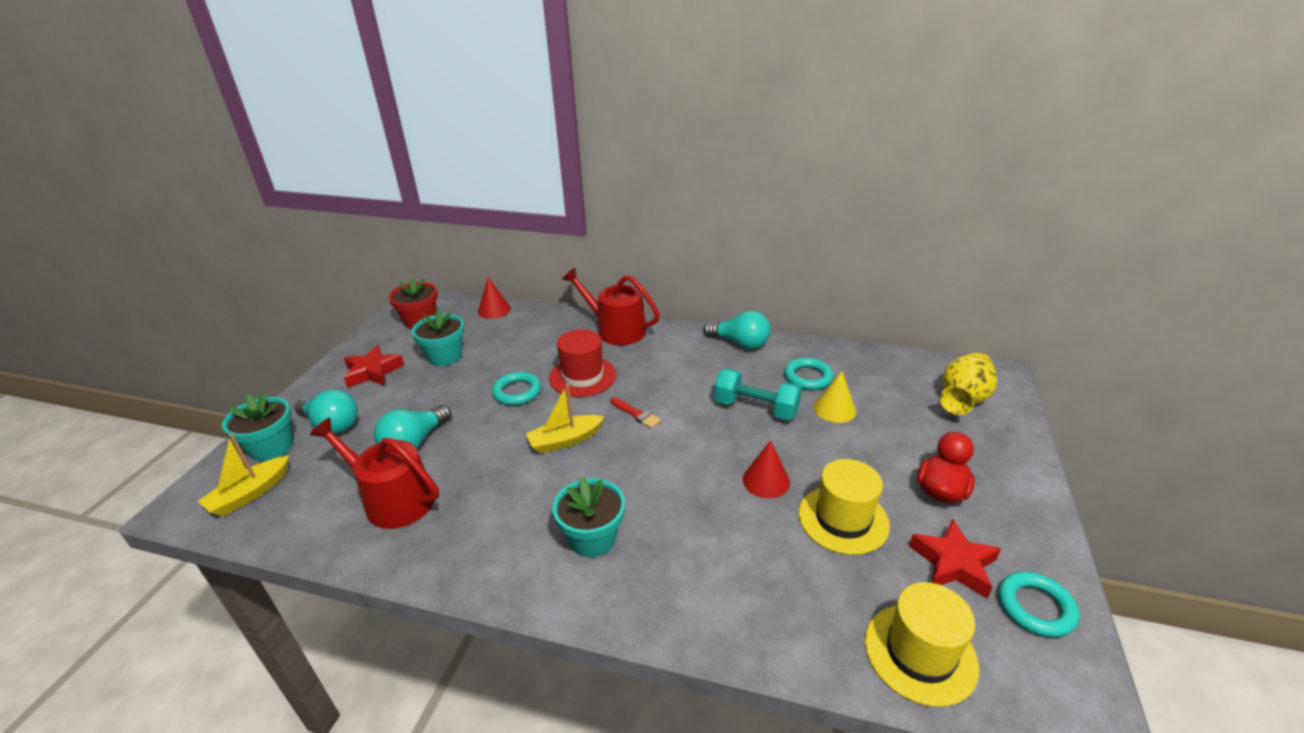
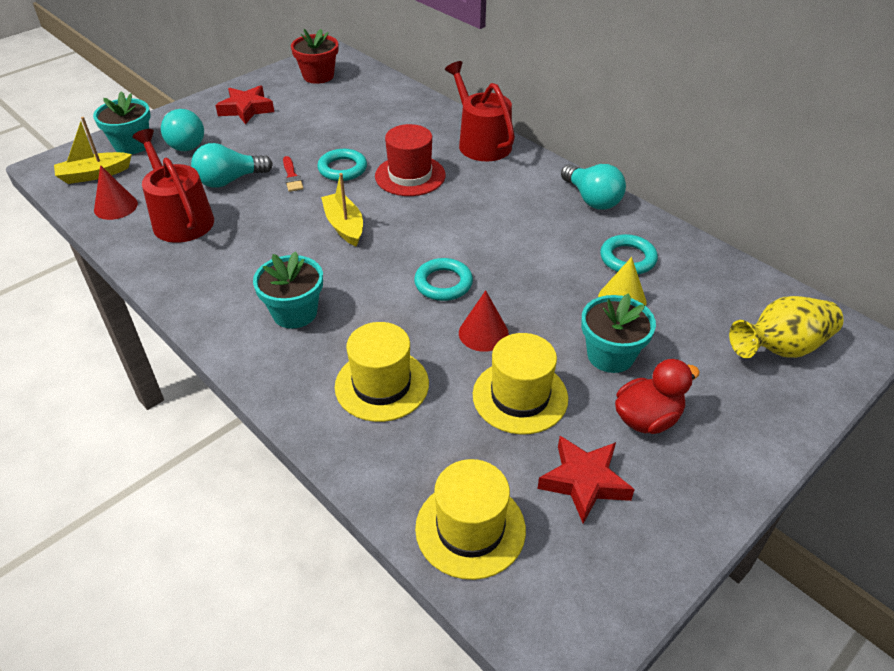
camera: 30 degrees right, 10 degrees up
(445, 356) = (312, 115): turquoise flower pot -> turquoise flower pot (610, 355)
(494, 310) = (388, 86): red cone -> red cone (115, 206)
(565, 440) = (344, 226): yellow boat -> yellow boat turned 60 degrees clockwise
(636, 414) = (425, 228): red brush -> red brush (292, 177)
(730, 566) = (382, 385): none -> yellow hat
(755, 408) = (541, 266): turquoise dumbbell -> none
(1035, 607) = (622, 555): turquoise ring -> turquoise ring (443, 283)

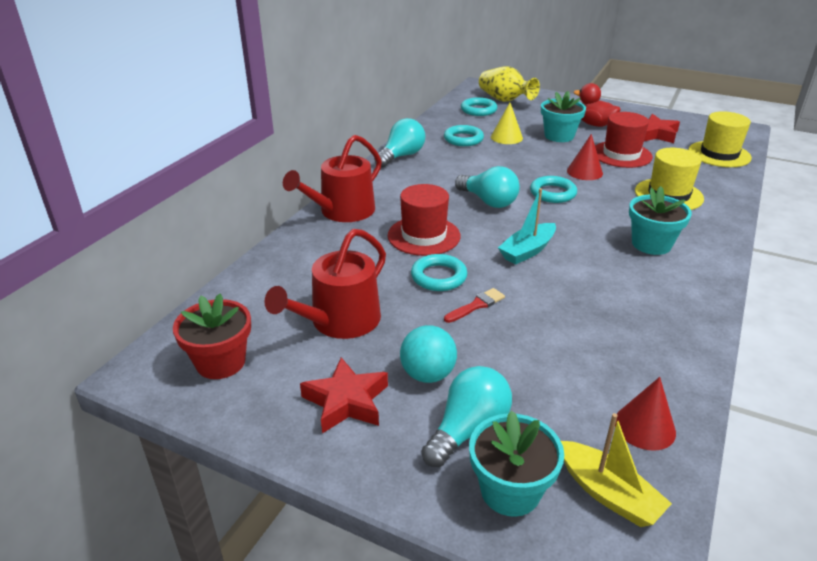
camera: 110 degrees left, 10 degrees down
(180, 218) = (612, 358): red watering can -> red watering can (339, 322)
(230, 180) = (518, 348): turquoise light bulb -> turquoise light bulb (488, 201)
(241, 140) = (427, 374): none -> turquoise ball
(344, 226) = (527, 251): yellow boat -> turquoise boat
(520, 396) = (621, 154): yellow hat -> red hat
(737, 304) = (478, 110): none -> turquoise ring

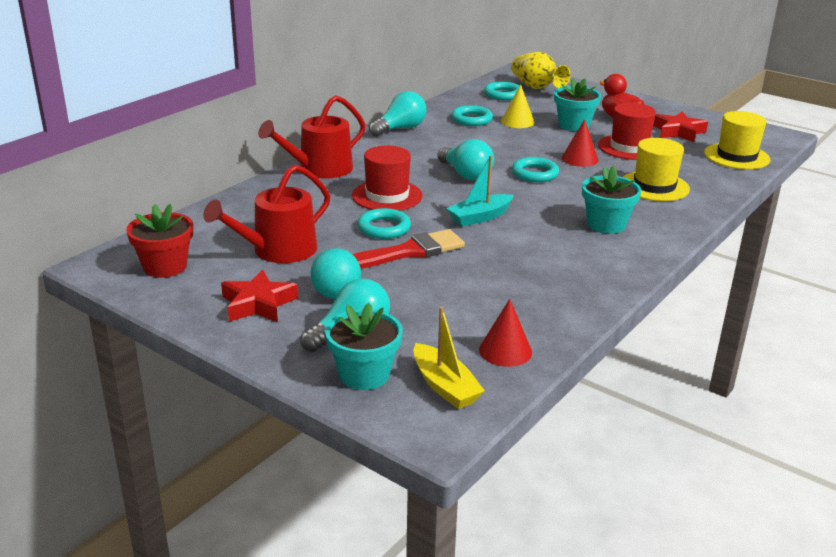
camera: 10 degrees right, 5 degrees down
(476, 305) = (407, 252): red brush -> red brush, size x1.99

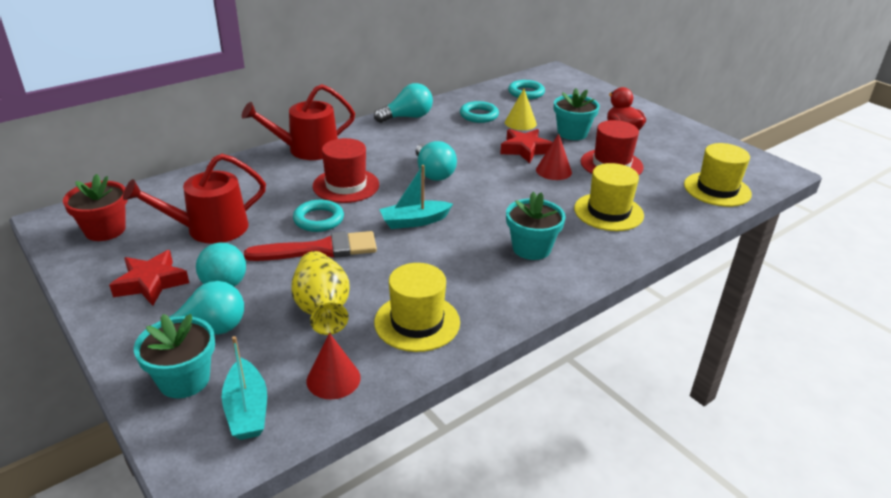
camera: 15 degrees right, 5 degrees up
(444, 386) = (247, 409): yellow boat -> turquoise boat
(535, 174) = (499, 181): turquoise ring -> none
(536, 87) = (563, 89): yellow vase -> yellow vase (322, 309)
(547, 296) = (417, 322): none -> yellow hat
(678, 132) = (673, 153): red star -> red star (525, 150)

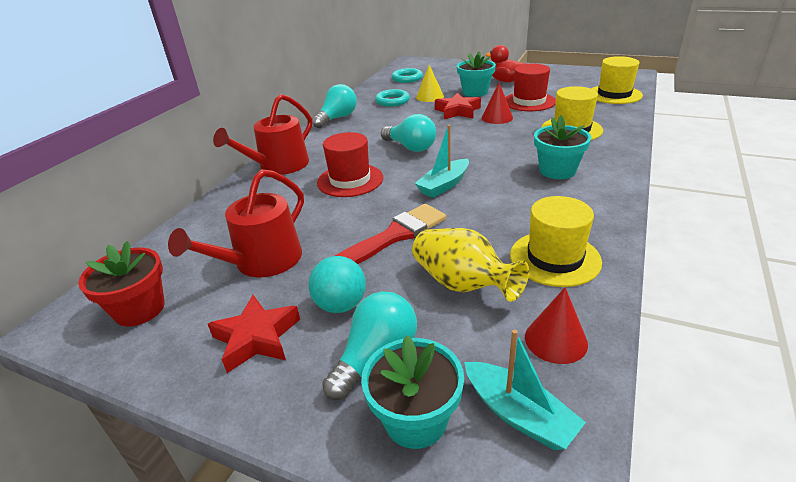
camera: 25 degrees left, 0 degrees up
(318, 219) = (360, 214): turquoise ring -> none

